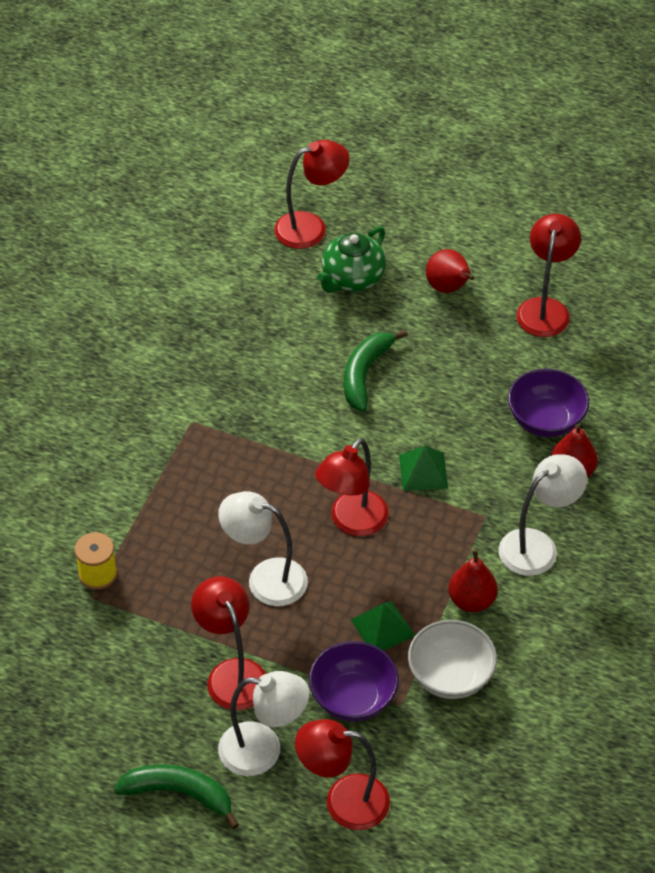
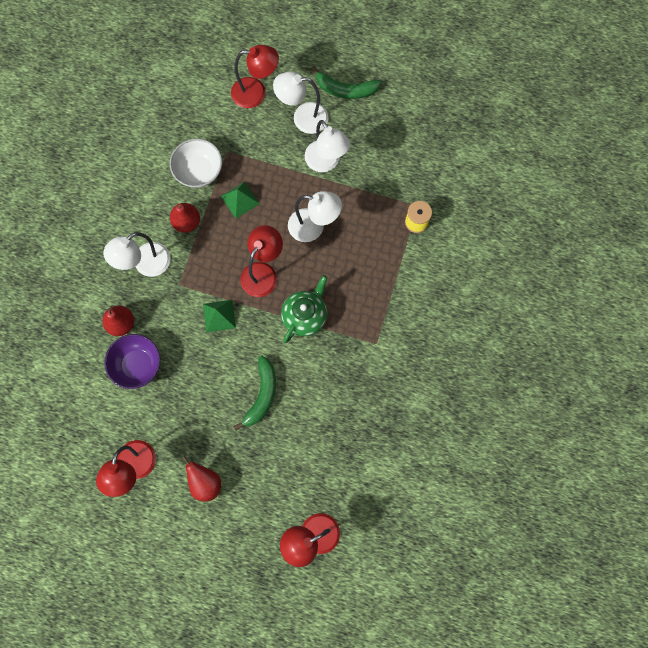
camera: 175 degrees right, 25 degrees up
(232, 673) = (326, 163): red lamp -> white lamp
(352, 279) = (277, 485): green teapot -> green teapot (305, 316)
(353, 698) = (254, 153): purple bowl -> none

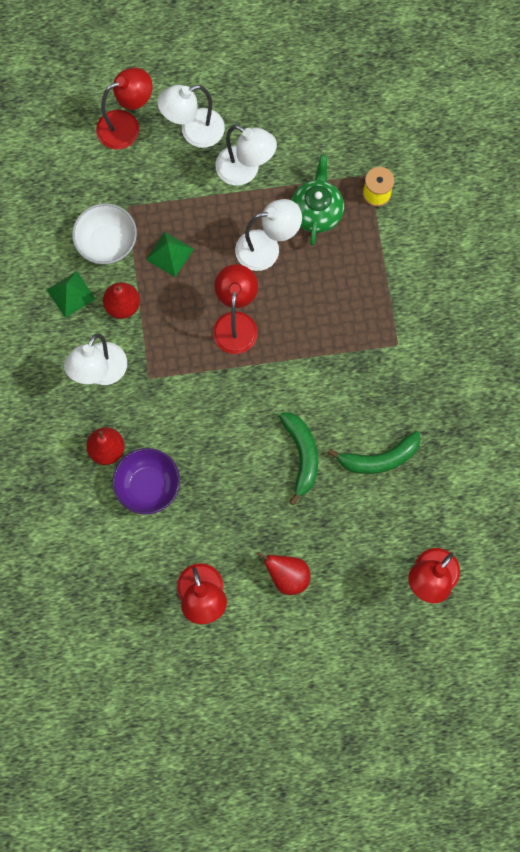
camera: 25 degrees left, 0 degrees up
(219, 316) = (211, 392): green pyramid -> green pyramid (71, 294)
(305, 316) = (306, 349): green teapot -> green teapot (316, 212)
(345, 89) = (226, 79): green banana -> green banana (379, 458)

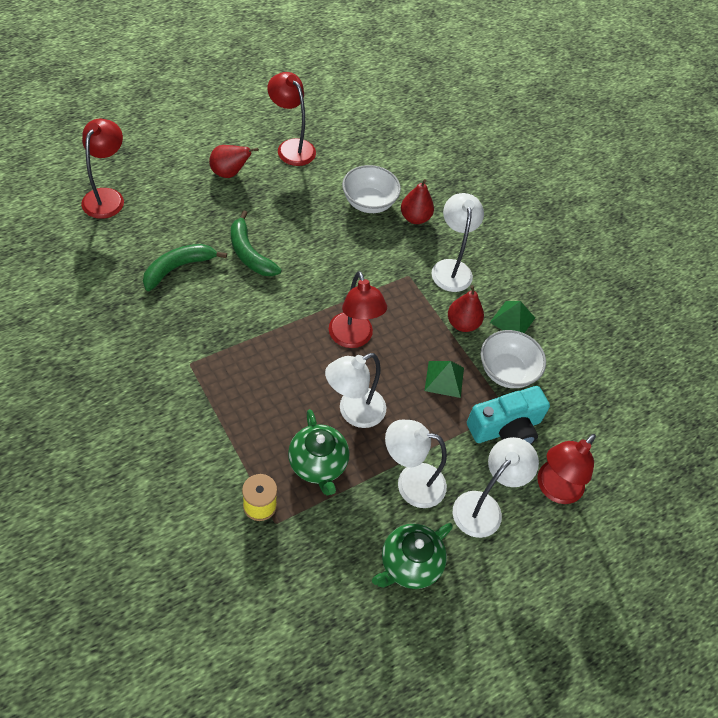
camera: 150 degrees right, 20 degrees down
(138, 190) = (506, 428): none -> turquoise camera
(148, 486) = (369, 203): purple bowl -> white bowl
(276, 109) = (409, 564): none -> green teapot

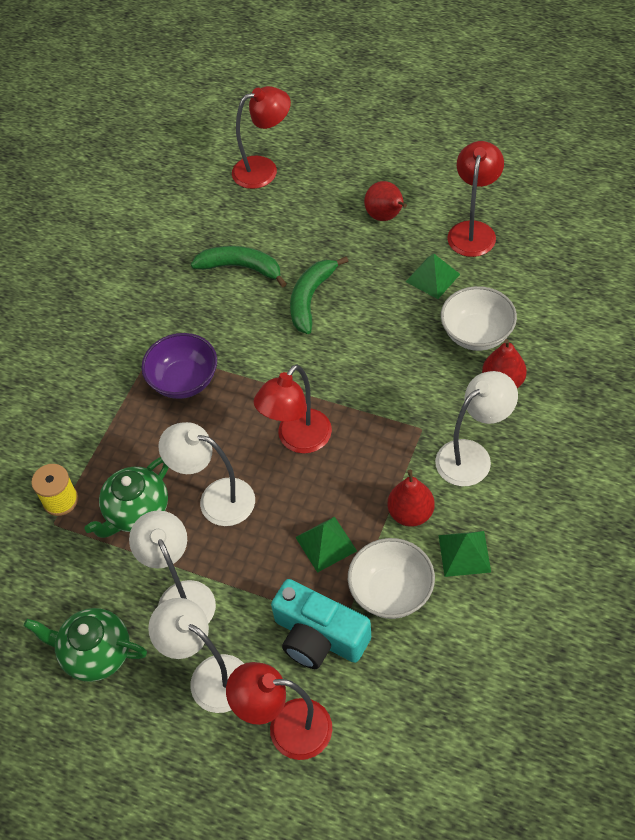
camera: 65 degrees right, 0 degrees up
(237, 364) = (184, 381): none -> purple bowl
(304, 189) = (433, 277): none -> green pyramid
(484, 506) = (209, 676): white lamp -> white lamp turned 150 degrees counterclockwise

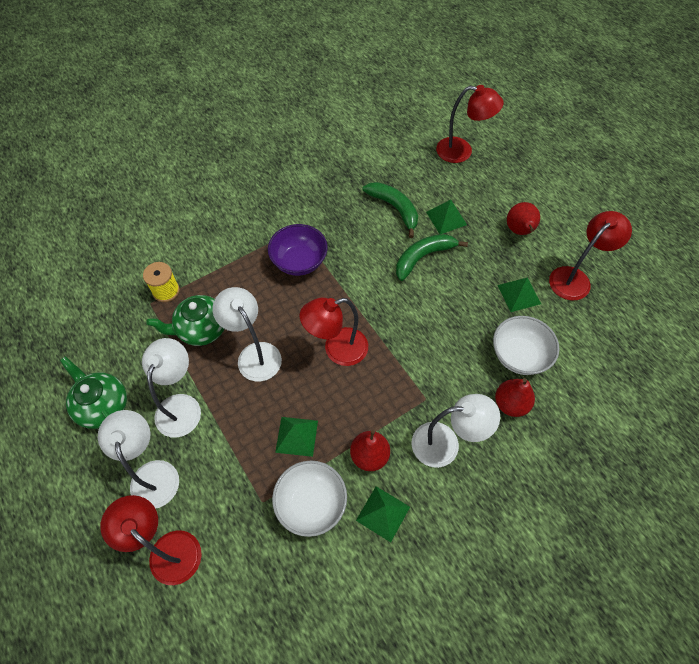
camera: 30 degrees right, 5 degrees up
(303, 246) = (446, 218): none -> green pyramid
(319, 636) = (239, 499): turquoise camera -> none

